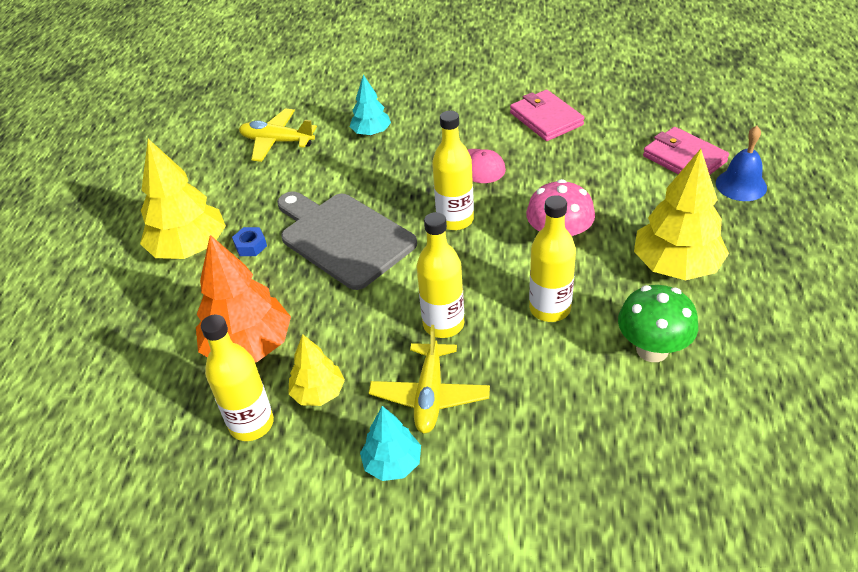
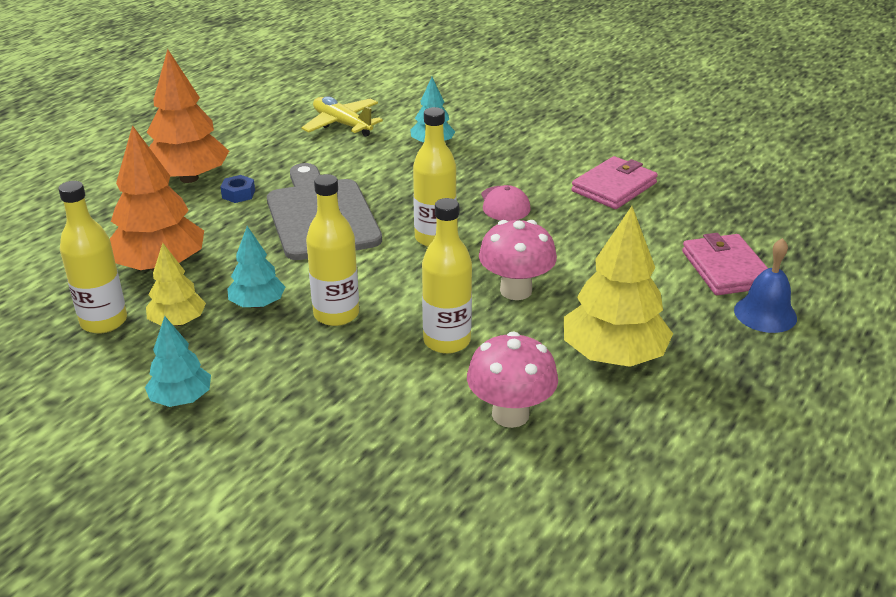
camera: 25 degrees right, 10 degrees down
(189, 248) = (189, 178): yellow tree -> orange tree
(370, 344) = (257, 304): none -> turquoise tree
(430, 395) = (266, 363): yellow plane -> none
(546, 119) = (614, 187): pink wallet -> pink wallet turned 45 degrees clockwise
(652, 350) = (510, 414): green mushroom -> pink mushroom

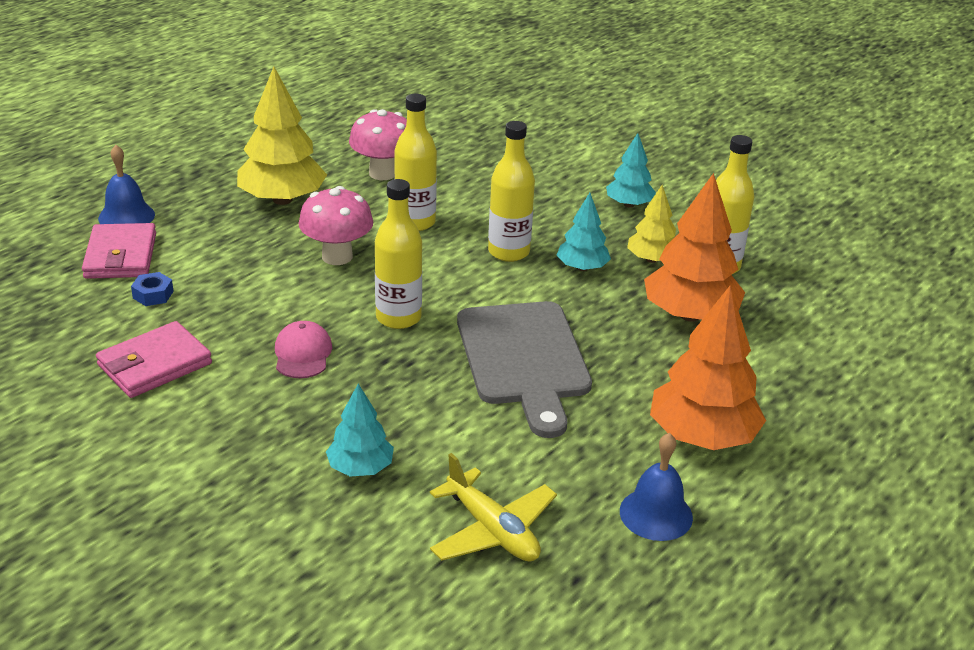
camera: 175 degrees left, 0 degrees up
(237, 138) = (656, 514): none -> blue bell
(238, 194) = (629, 402): blue nut -> blue nut (153, 295)

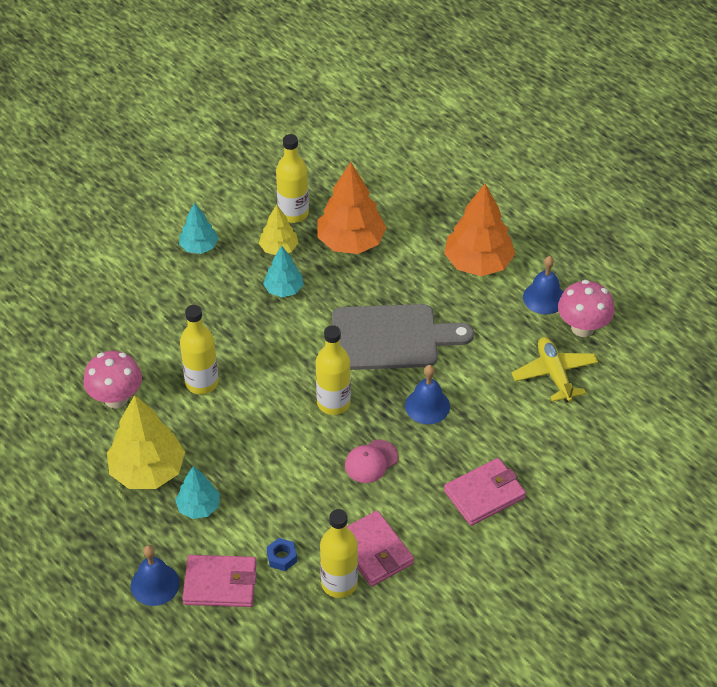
camera: 80 degrees left, 15 degrees up
(246, 461) = (484, 494): none -> pink wallet
(302, 354) = (371, 461): pink cap -> pink cap turned 45 degrees counterclockwise
(337, 256) = (244, 436): pink mushroom -> pink mushroom (582, 328)
(360, 468) = (495, 434): turquoise tree -> turquoise tree (199, 507)
(405, 398) = (427, 406): none -> blue bell
(492, 531) = (554, 374): yellow plane -> yellow plane turned 75 degrees counterclockwise
(508, 252) = (255, 329): yellow bottle -> yellow bottle (339, 583)

